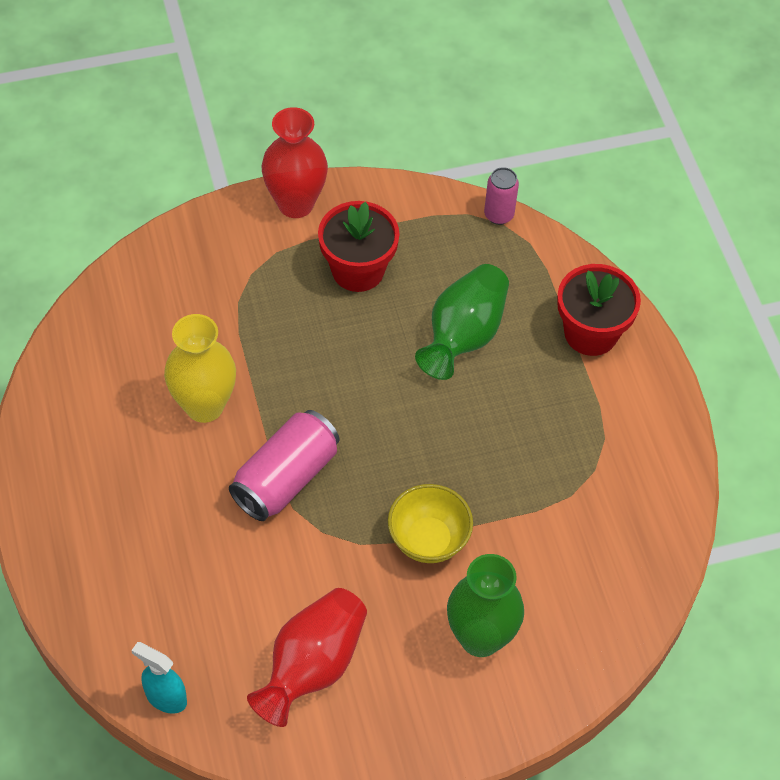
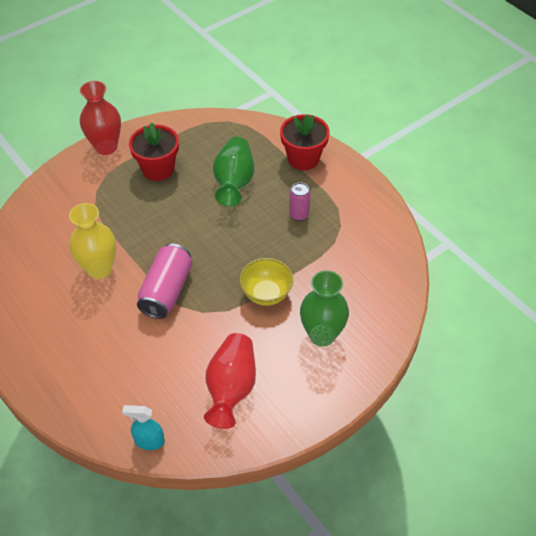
camera: 20 degrees left, 5 degrees down
(499, 215) = (224, 117): pink can -> pink can (299, 215)

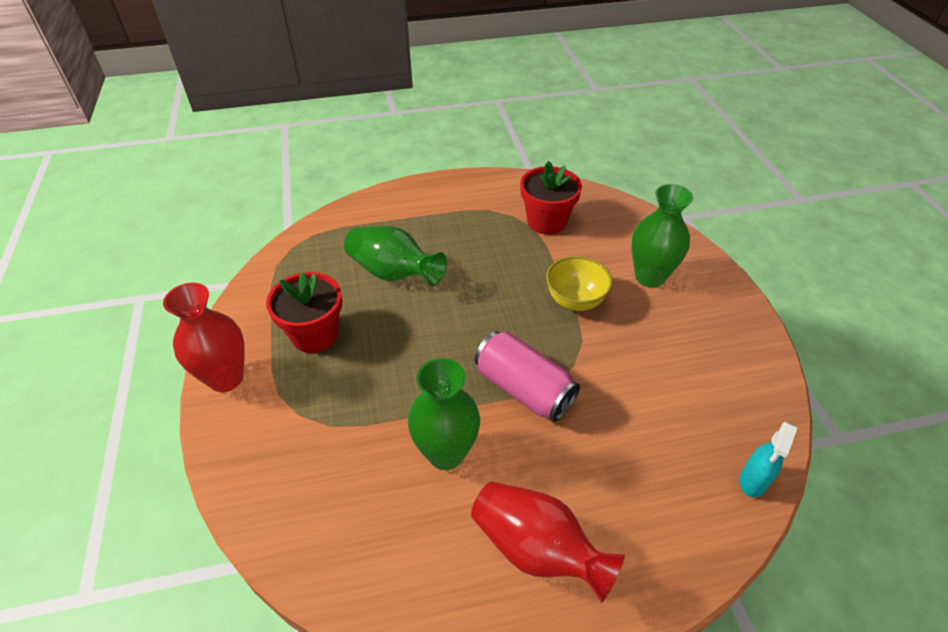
camera: 65 degrees left, 5 degrees down
(99, 269) = (446, 453): yellow vase -> green vase
(231, 388) = (695, 373): red vase -> red vase (537, 549)
(299, 215) = (479, 239): pink can -> none
(303, 158) = (402, 209): red flower pot -> red flower pot (546, 221)

